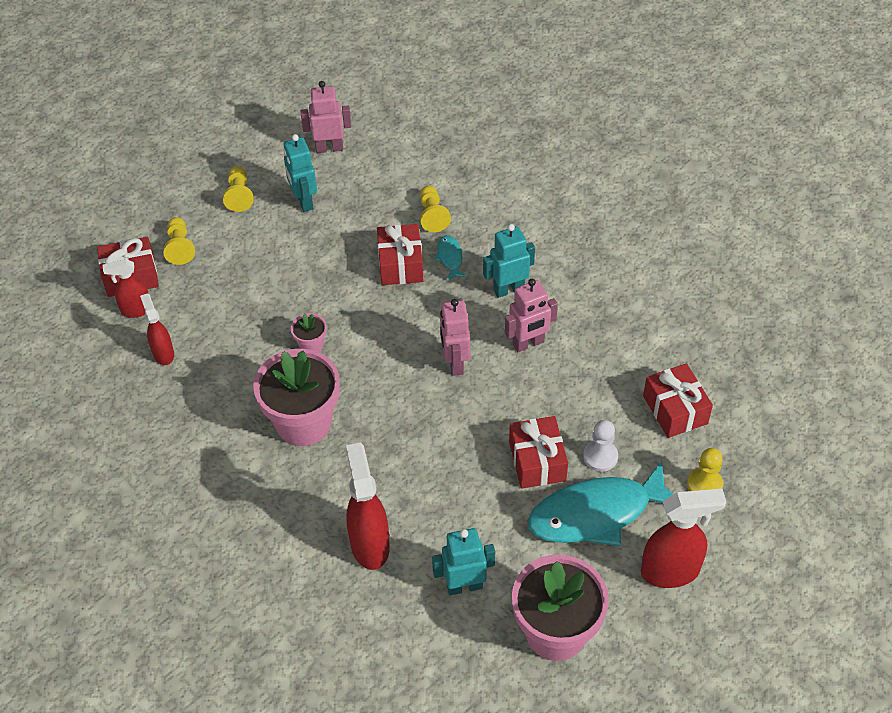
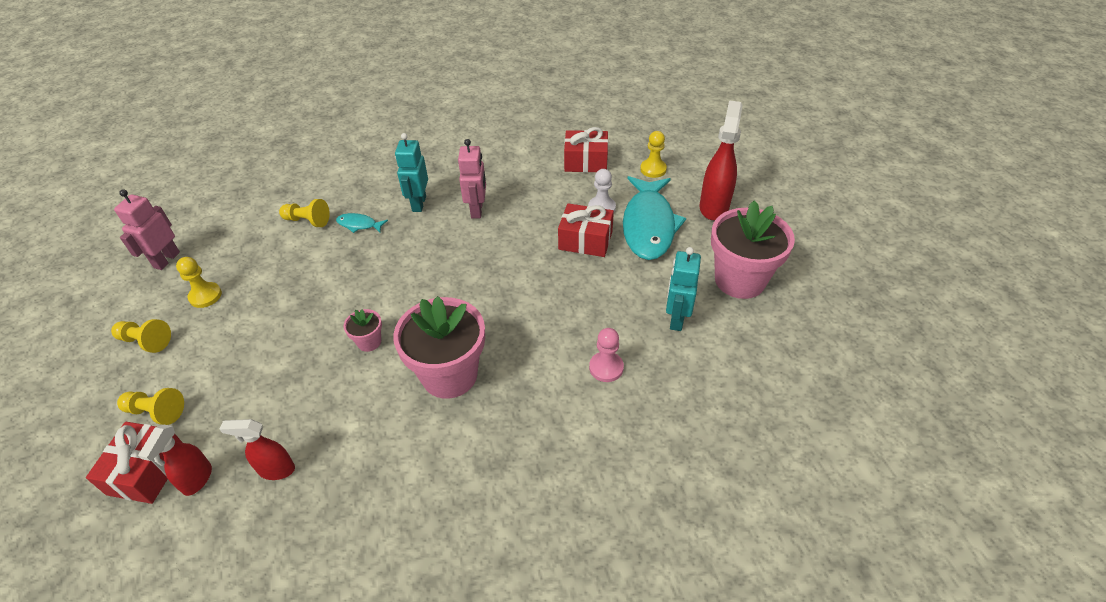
camera: 65 degrees left, 5 degrees down
(304, 201) = (205, 296): turquoise robot -> yellow pawn
(370, 544) = (606, 368): red spray bottle -> pink pawn
(400, 264) = (337, 255): red gift -> none
(455, 363) = (463, 255): pink robot -> none

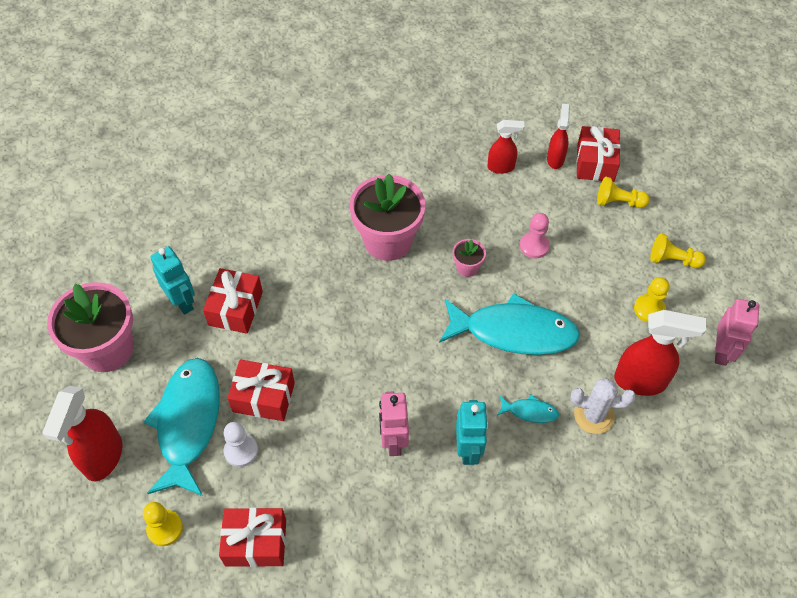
camera: 175 degrees right, 10 degrees up
(253, 241) = (641, 381): none -> red spray bottle
(307, 221) = (594, 415): yellow pawn -> white cactus
(346, 281) = (514, 332): none -> turquoise fish
(606, 368) = (253, 252): pink pawn -> pink pawn (534, 246)
(619, 311) = (235, 308): none -> red gift
(676, 319) = (182, 302): turquoise robot -> turquoise robot turned 45 degrees counterclockwise

